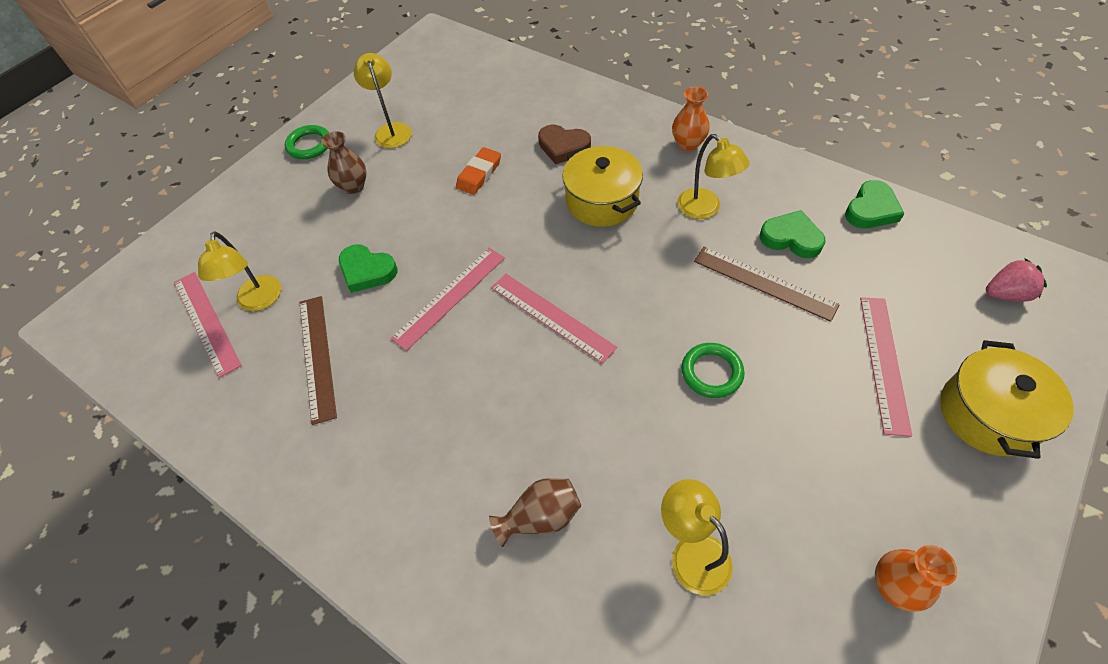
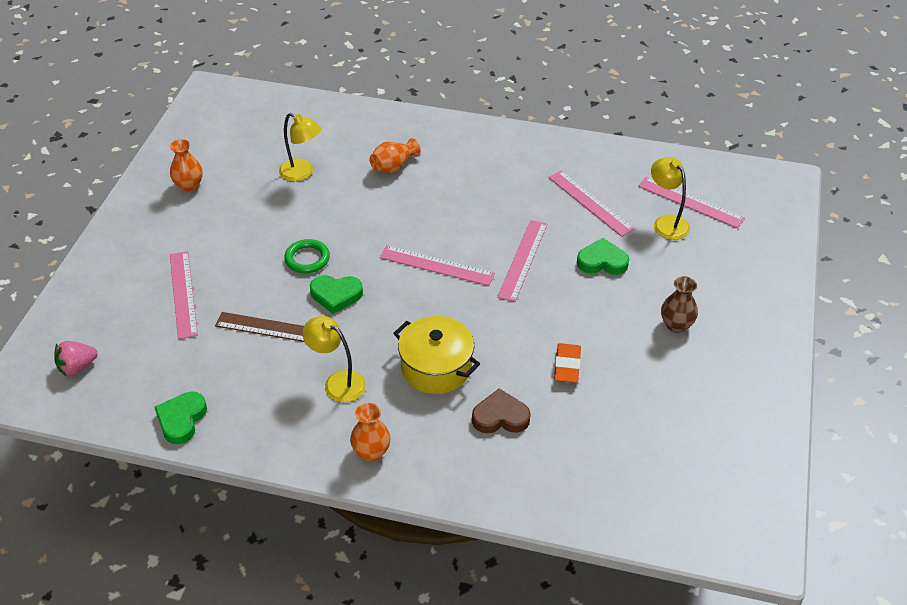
camera: 155 degrees right, 10 degrees down
(309, 145) = (760, 355): green ring -> none
(317, 356) = (590, 203): brown ruler -> pink ruler
(391, 130) = (692, 392): yellow lamp -> none
(540, 517) = (393, 166): brown vase -> orange vase
(791, 238) = (255, 373): green heart -> green heart (336, 295)
(988, 414) = (115, 279): yellow pot -> none

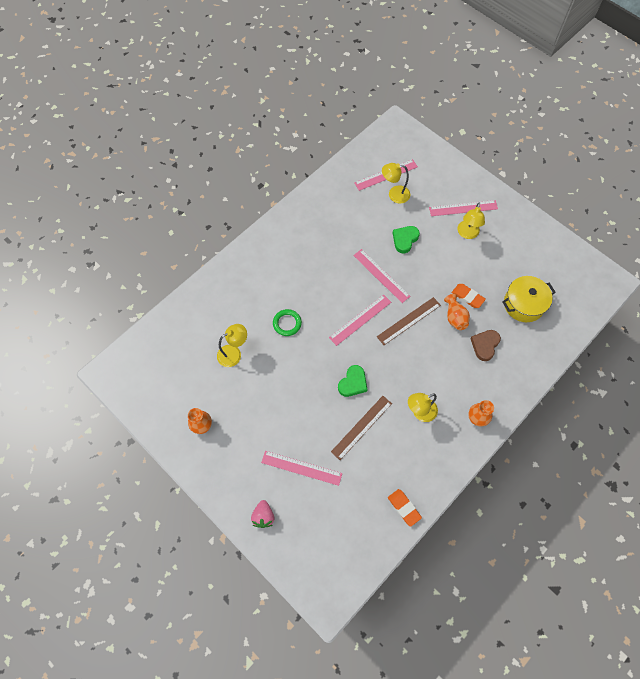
camera: 60 degrees left, 20 degrees up
(77, 367) = (329, 554): pink strawberry -> pink strawberry (263, 516)
(181, 419) = (404, 508): green heart -> orange eraser
(307, 259) = (313, 385): green ring -> green ring (287, 323)
(393, 166) = (262, 300): orange vase -> orange vase (455, 317)
(436, 367) = (435, 358): yellow pot -> yellow pot (523, 304)
(474, 315) = (408, 321): none -> brown ruler
(590, 203) = (357, 219): pink ruler -> pink ruler (463, 208)
(676, 325) = (467, 234): brown vase -> yellow lamp

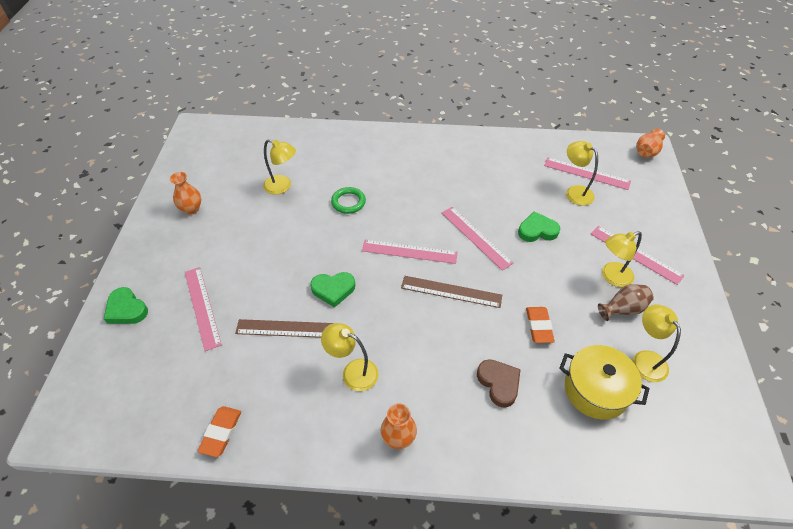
camera: 50 degrees right, 15 degrees down
(263, 516) = (126, 309): pink strawberry -> green heart
(381, 275) = (476, 237): pink ruler -> pink ruler turned 45 degrees counterclockwise
(455, 317) = (501, 330): orange vase -> orange vase (646, 152)
(485, 345) = (499, 383): brown heart -> brown heart turned 75 degrees clockwise
(490, 248) = (623, 309): none -> brown vase
(525, 266) = (645, 359): none -> yellow lamp

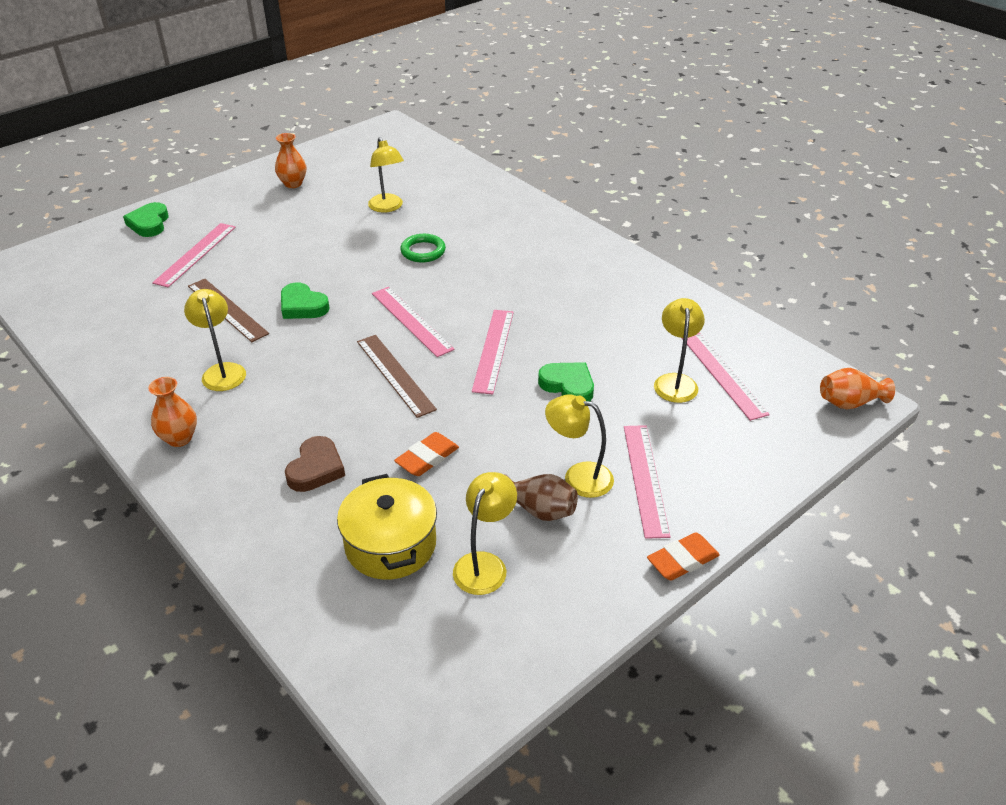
camera: 45 degrees right, 10 degrees down
(221, 432) = (82, 340): orange eraser -> orange eraser (682, 560)

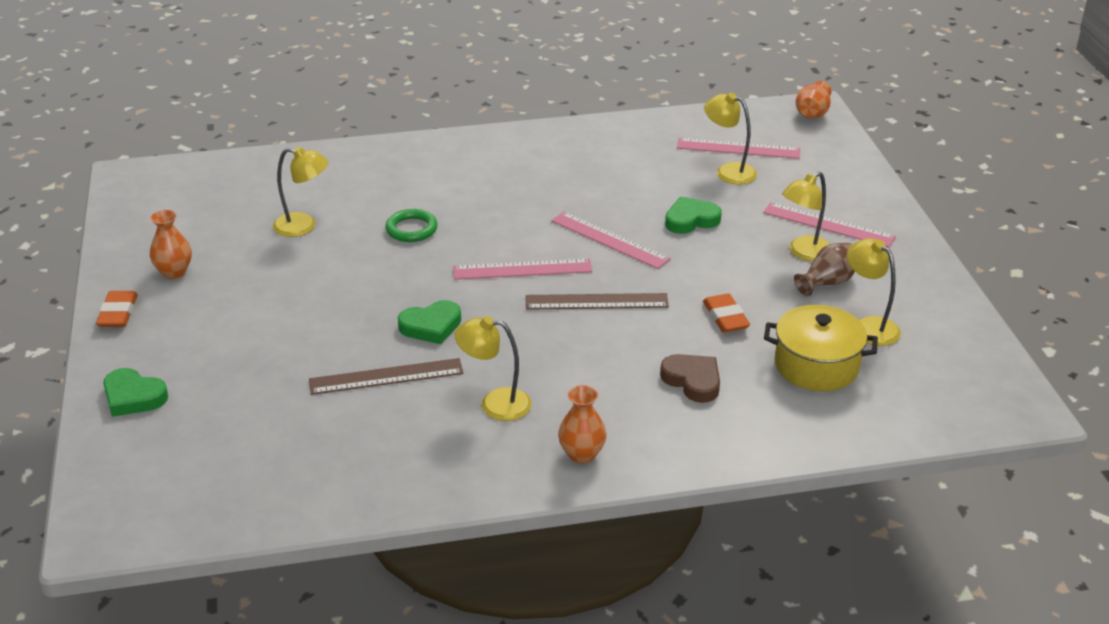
camera: 60 degrees left, 5 degrees down
(195, 254) = (247, 375): pink ruler -> none
(682, 560) = (920, 240): orange eraser -> orange eraser (118, 313)

